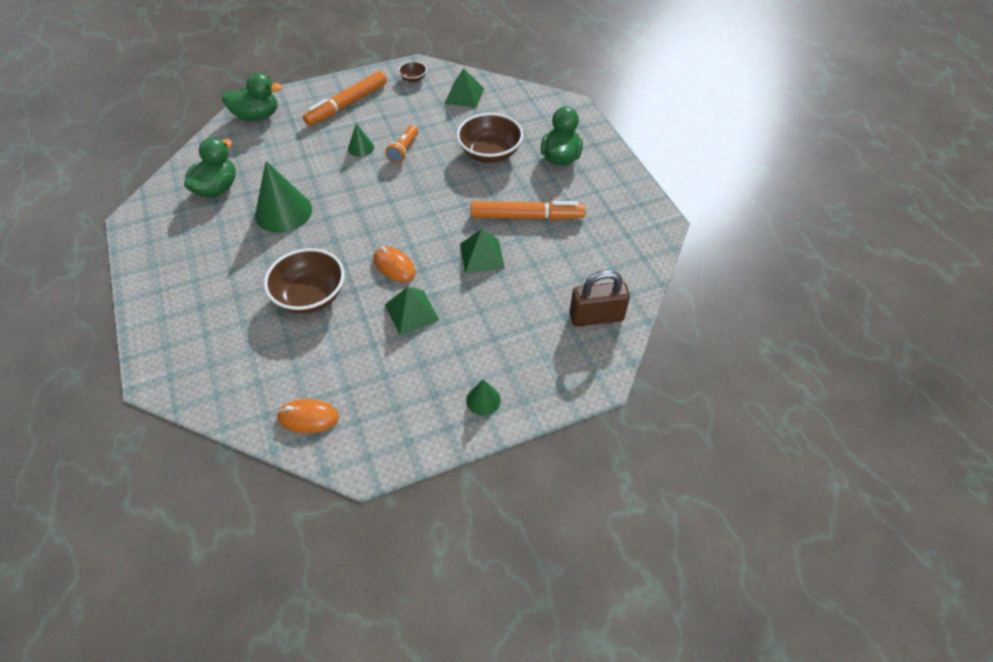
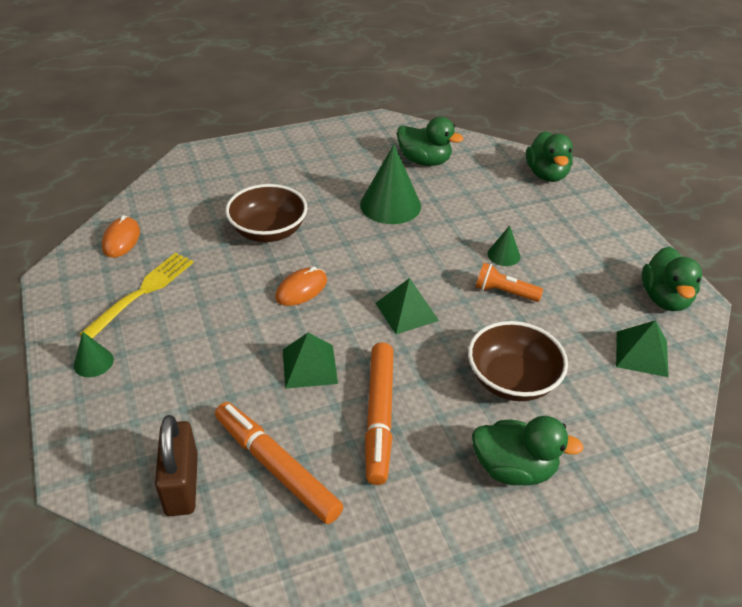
camera: 90 degrees right, 10 degrees down
(347, 104) = (587, 240): orange marker -> orange marker (276, 467)
(393, 381) = (142, 292): none -> yellow fork
(412, 312) = (231, 304): green pyramid -> green pyramid (407, 311)
(413, 78) = (664, 298): brown bowl -> green duck

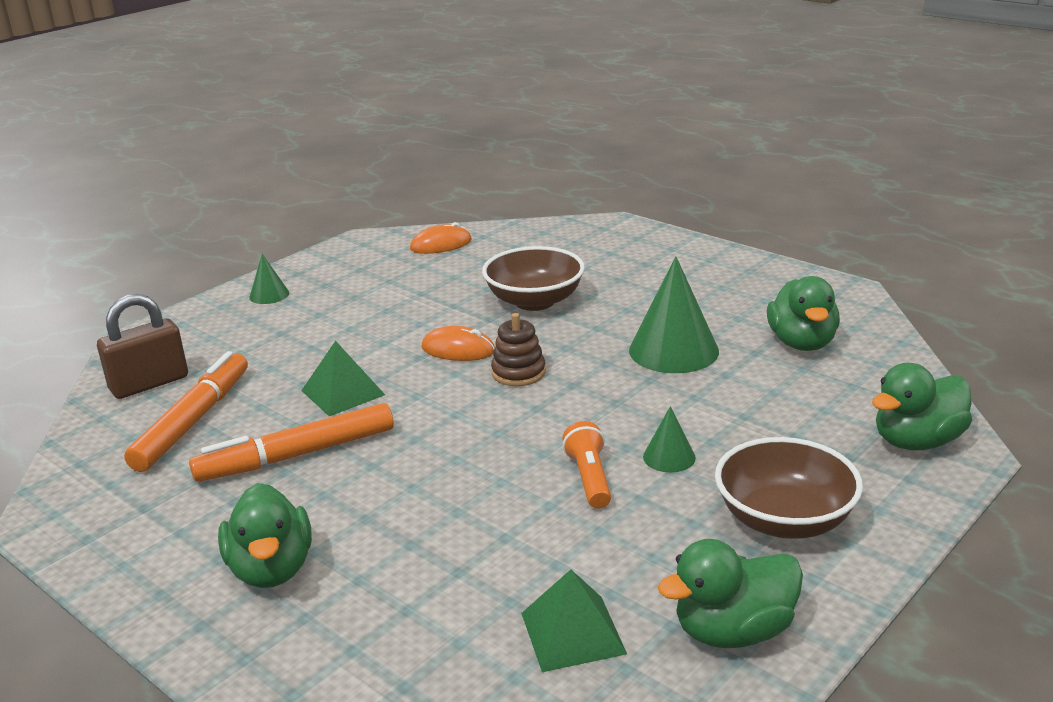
camera: 65 degrees right, 15 degrees down
(142, 292) = (377, 280): yellow fork -> none
(360, 274) = (518, 373): none -> brown stacking toy
(407, 311) = (482, 421): green pyramid -> none
(512, 380) = (423, 528): brown bowl -> brown bowl (784, 520)

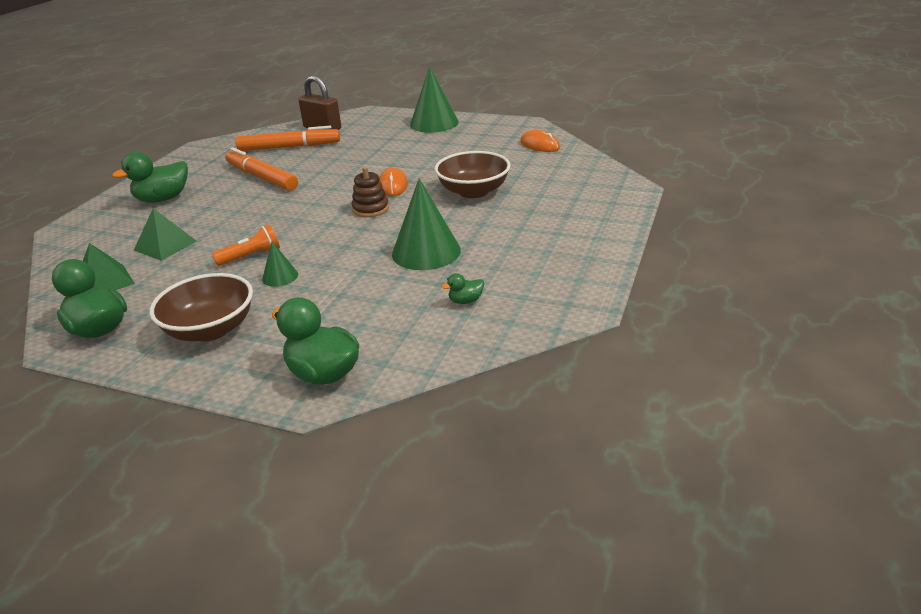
camera: 70 degrees right, 5 degrees up
(269, 295) = (434, 123): green cone -> green cone, size x2.00
(343, 392) = (329, 170): green pyramid -> green pyramid (165, 245)
(802, 343) = (465, 301): green duck -> green duck, size x0.47

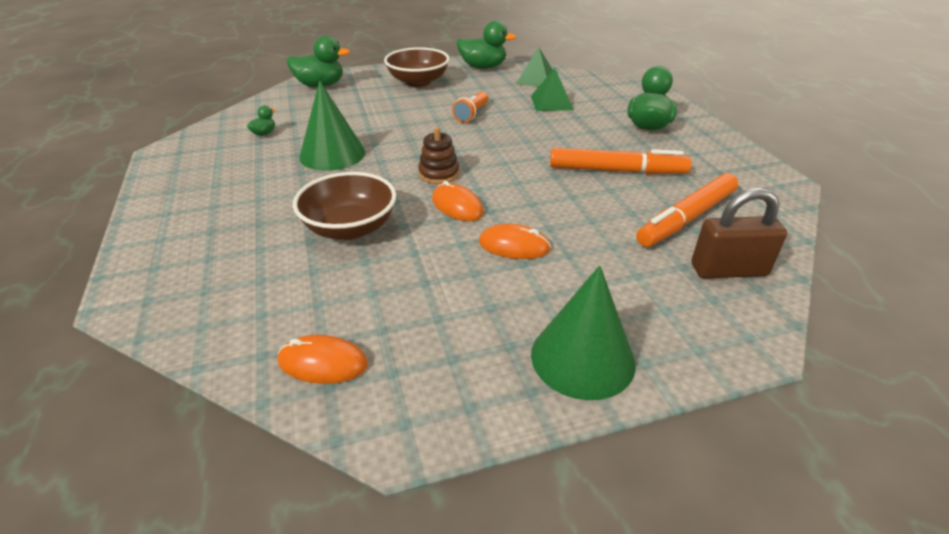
camera: 140 degrees right, 5 degrees up
(280, 276) = (425, 110): green cone -> none
(396, 159) = (514, 246): none -> orange mouse

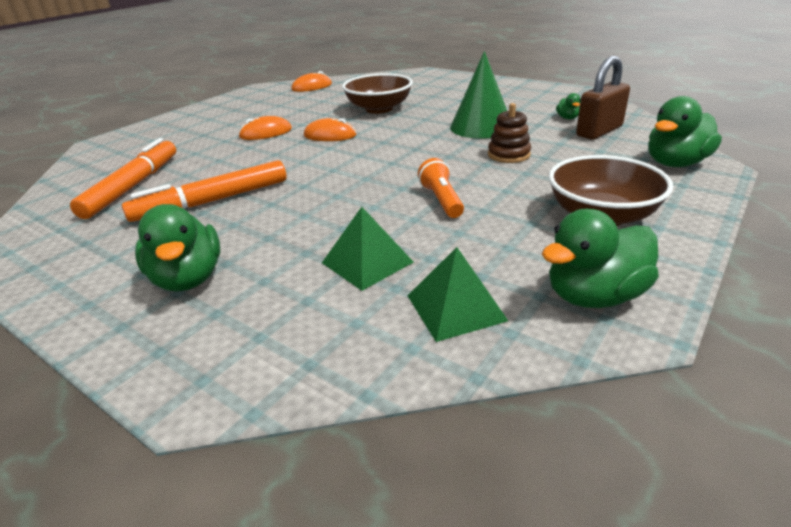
camera: 145 degrees right, 5 degrees down
(439, 174) = (375, 145): brown stacking toy -> brown stacking toy (508, 155)
(582, 358) = (195, 116): green cone -> none
(728, 270) = (103, 167): brown padlock -> brown padlock (599, 131)

